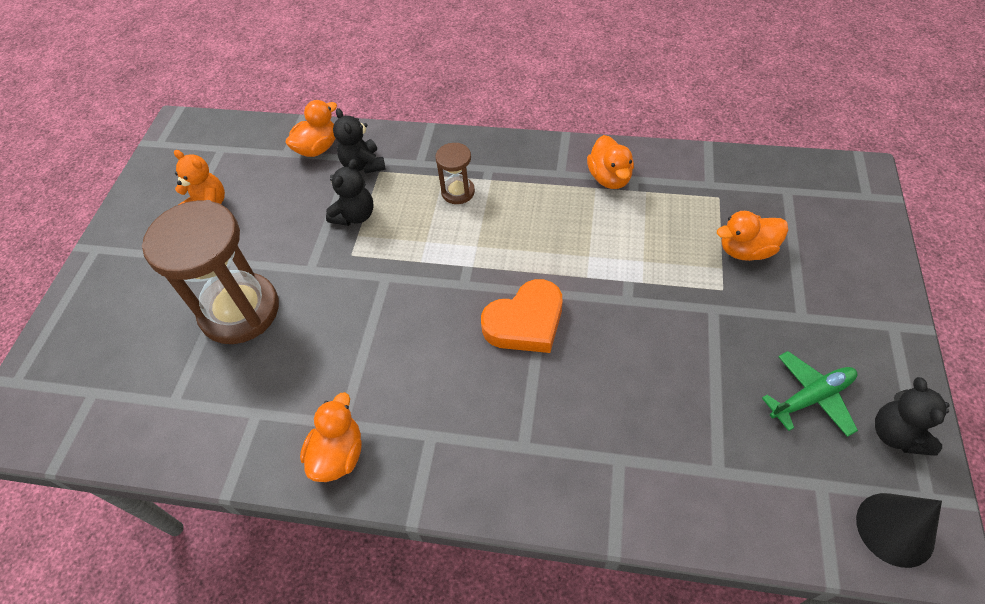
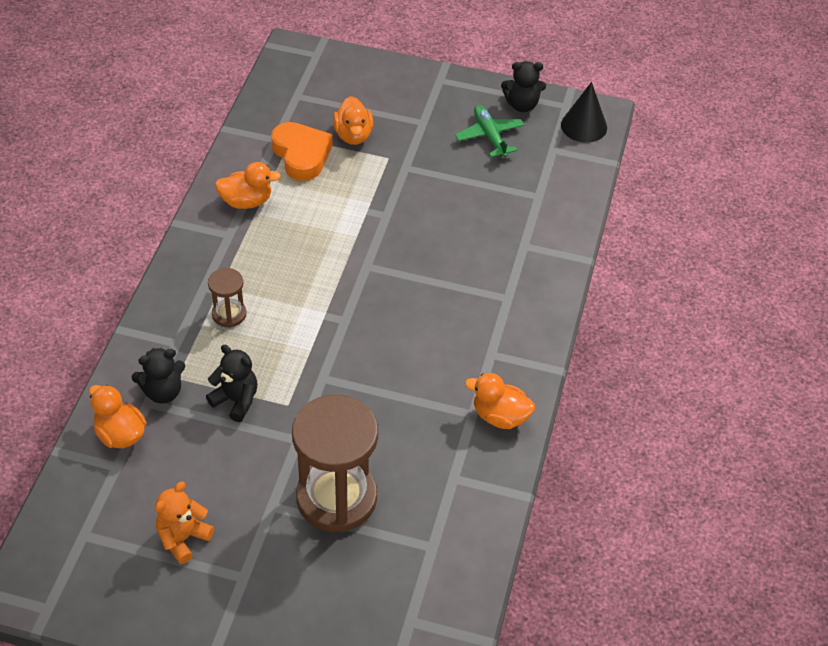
camera: 90 degrees left, 5 degrees down
(525, 322) = (395, 282): orange heart -> orange heart (301, 155)

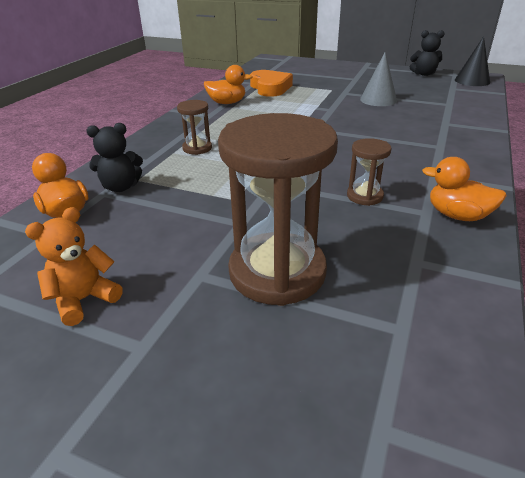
camera: 10 degrees right, 15 degrees down
(236, 400) = (186, 195): black teddy bear -> none
(353, 135) = (307, 82): orange duck -> none
(416, 392) = (364, 196): none -> brown hourglass
(449, 186) = (378, 100): none -> grey cone
(489, 136) = (404, 83): green plane -> none

